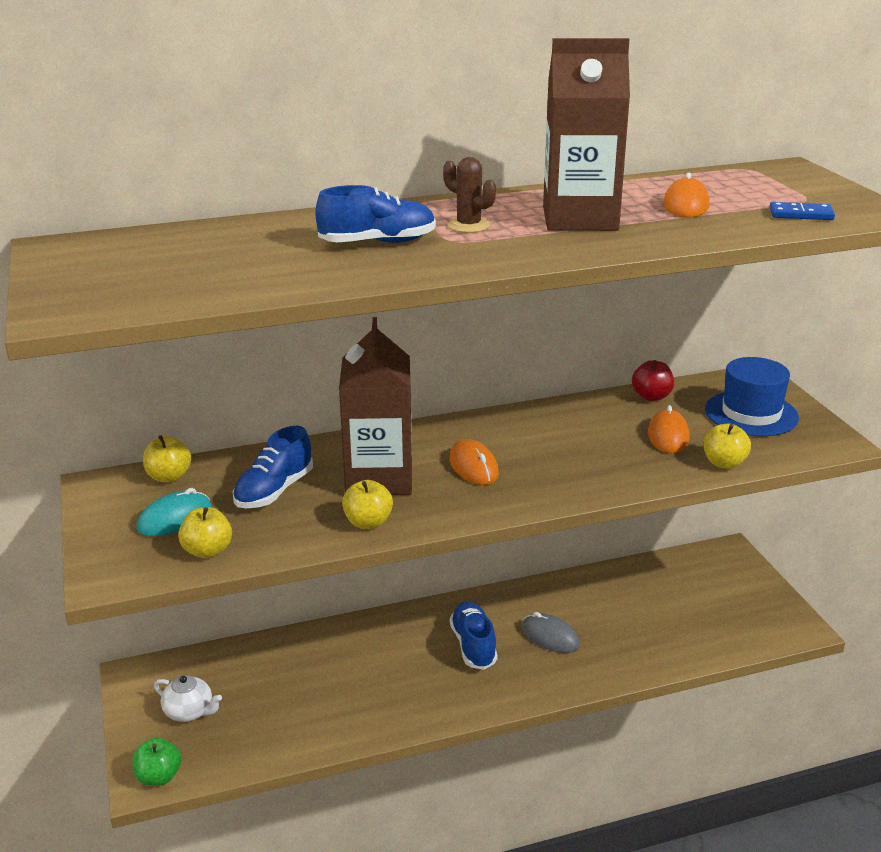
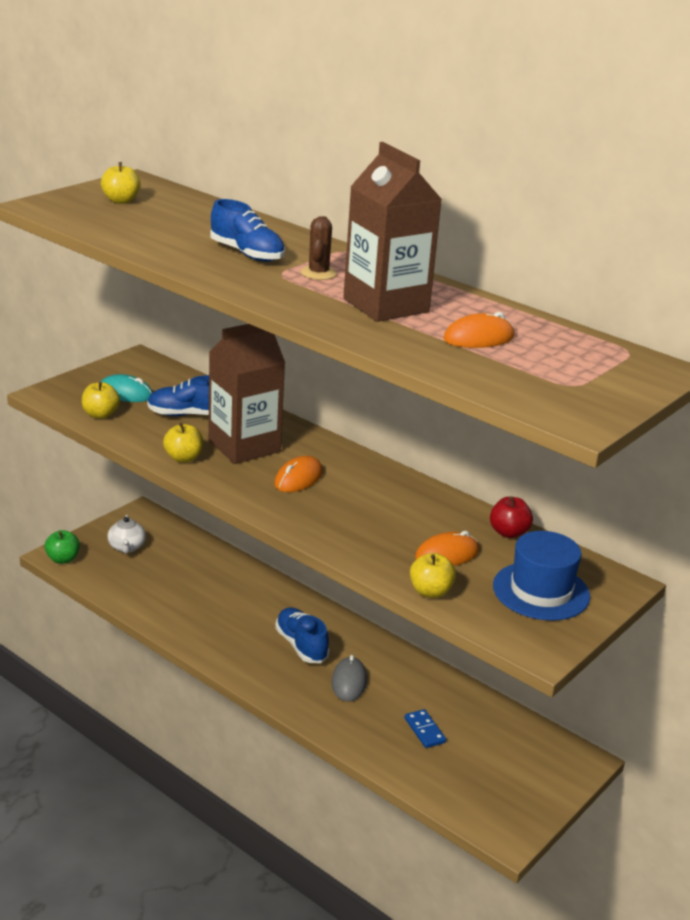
camera: 55 degrees right, 0 degrees up
(169, 477) = (170, 376): yellow apple -> yellow apple (121, 201)
(473, 645) = (301, 645): blue shoe -> blue shoe turned 75 degrees counterclockwise
(801, 214) = (523, 386): blue domino -> blue domino (425, 730)

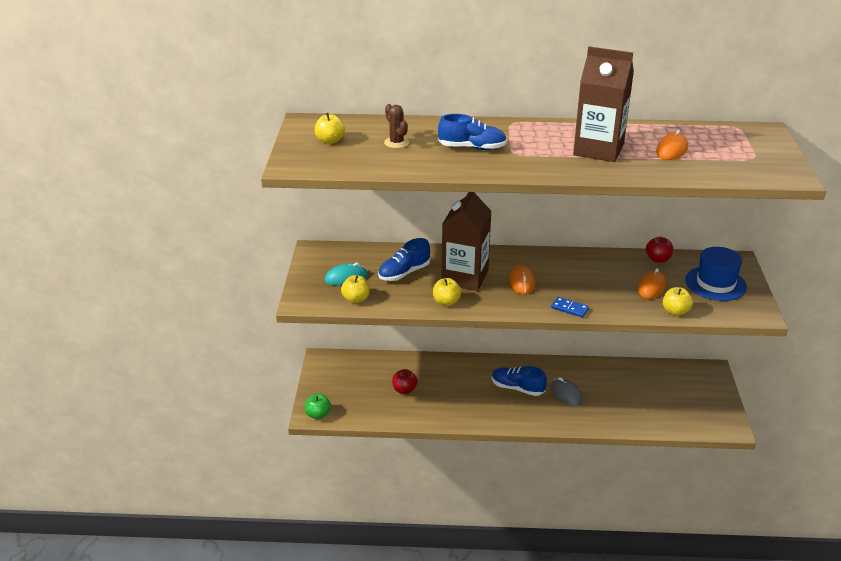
camera: 35 degrees left, 5 degrees up
(127, 547) = (345, 385): white teapot -> none
(178, 582) = (404, 390): none -> red apple
(318, 273) = (530, 144): brown cactus -> brown cactus (396, 143)
(425, 730) = (632, 398): blue domino -> blue domino (569, 308)

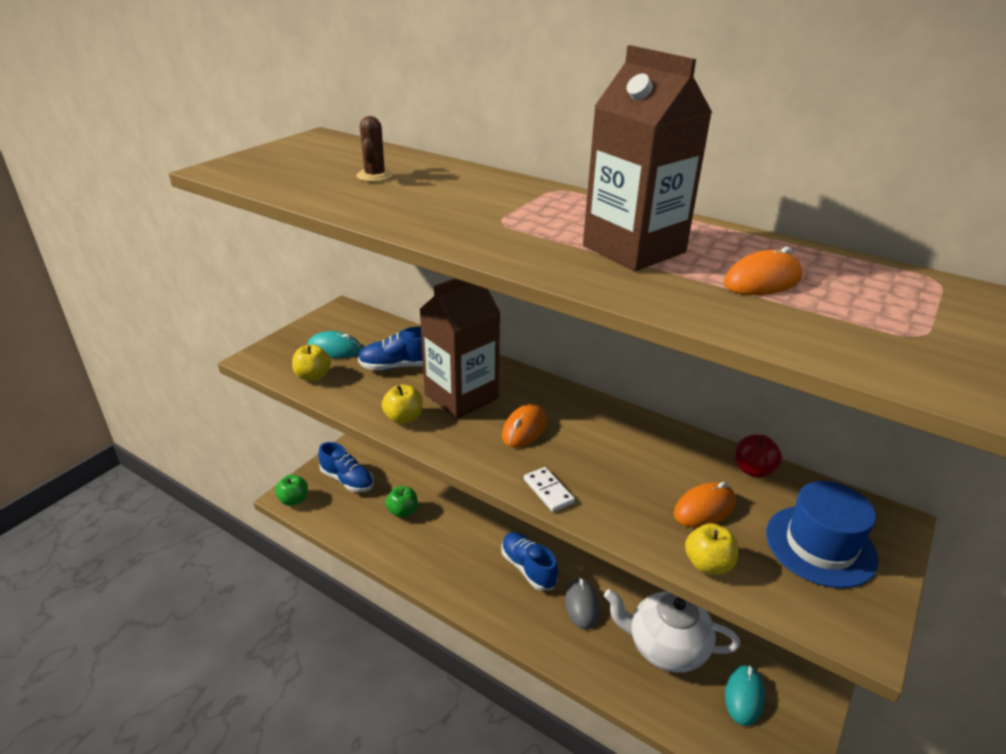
camera: 30 degrees right, 0 degrees up
(330, 141) = (308, 157): yellow apple -> none
(404, 390) = (403, 511): red apple -> green apple
(472, 148) = (455, 202): blue shoe -> blue shoe (347, 480)
(569, 308) = (548, 491): blue domino -> white domino
(628, 394) = (665, 647): none -> white teapot
(684, 400) = (744, 696): none -> turquoise mouse

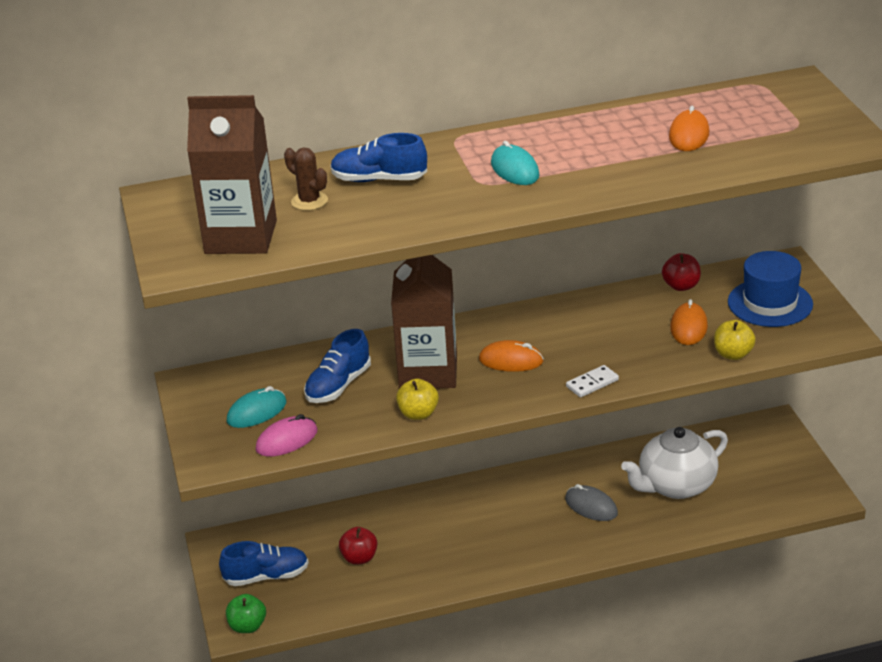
camera: 45 degrees left, 0 degrees up
(313, 376) = (286, 440): yellow apple -> pink mouse
(403, 511) = (359, 558): green apple -> red apple
(524, 429) = (511, 360): orange mouse -> orange mouse turned 60 degrees counterclockwise
(528, 568) = (520, 515): blue shoe -> blue shoe (379, 180)
(548, 491) = (592, 383): white domino -> white domino turned 45 degrees counterclockwise
(634, 249) = (593, 155): brown carton -> brown carton (241, 237)
(744, 696) = (753, 474): turquoise mouse -> turquoise mouse (514, 170)

